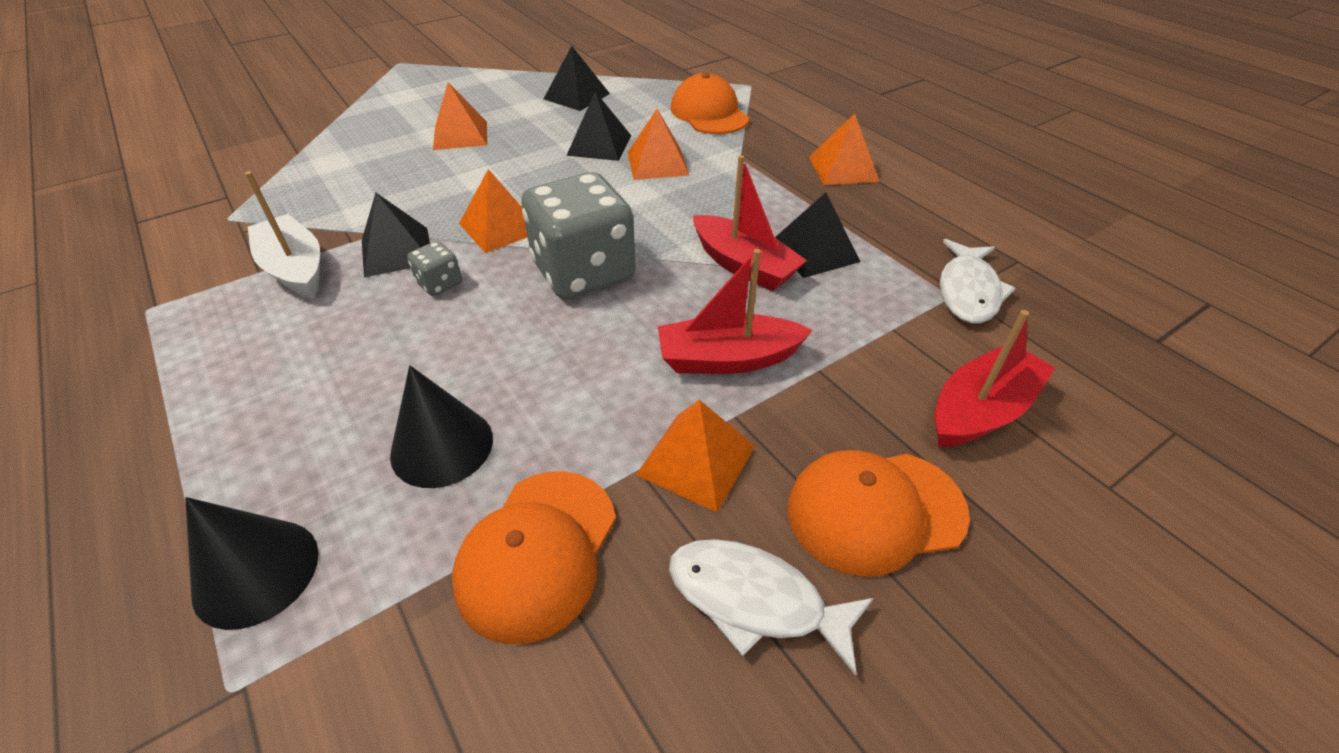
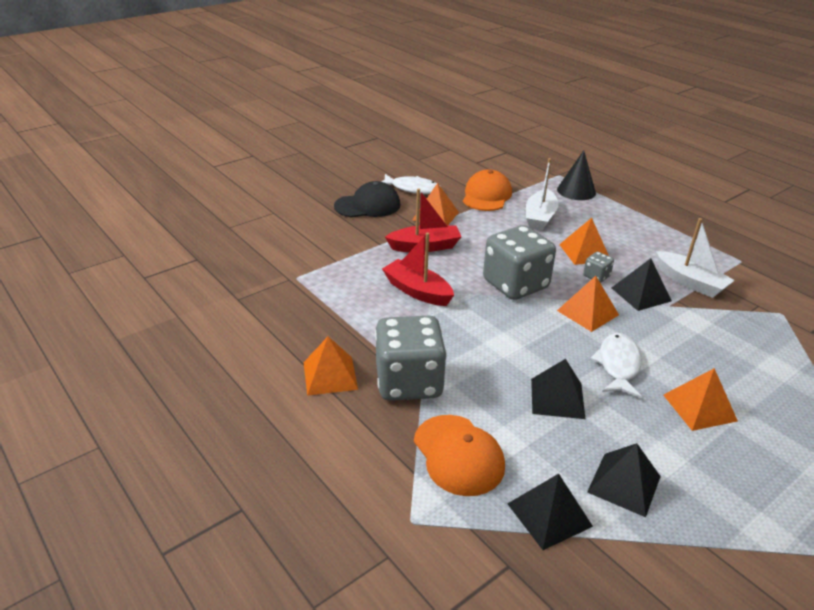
camera: 175 degrees right, 10 degrees down
(442, 446) = (540, 217): black cone -> white boat
(658, 163) = (495, 376): orange pyramid -> orange pyramid (584, 252)
(754, 161) = (409, 382): none -> grey dice
(814, 251) = (370, 301): black pyramid -> black pyramid (549, 514)
(875, 511) = (367, 205): orange cap -> black cap
(968, 291) = (283, 280): white fish -> white fish (618, 365)
(981, 410) = (310, 231): red boat -> none

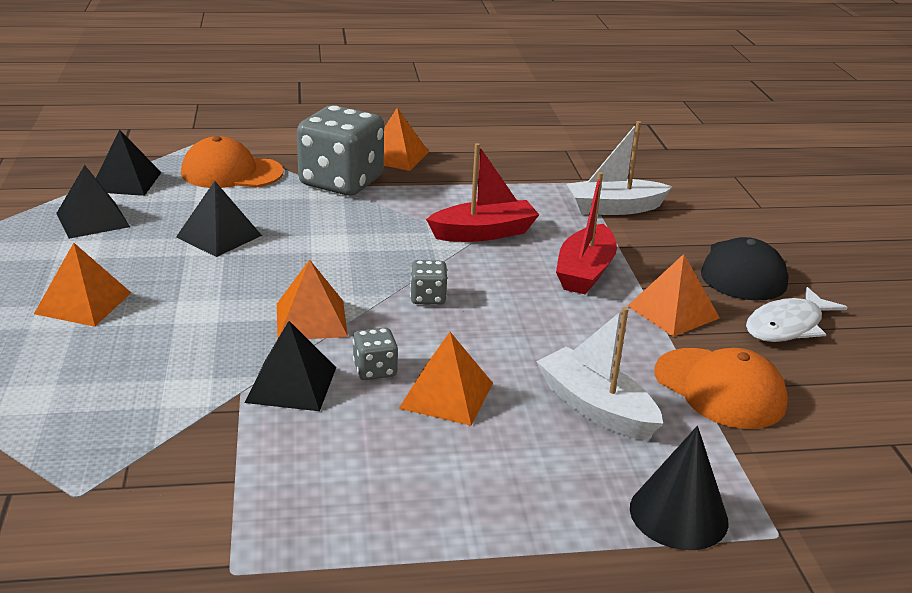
camera: 120 degrees right, 5 degrees down
(515, 284) = (428, 297): grey dice -> grey dice, size x0.43
(618, 365) = (205, 290): white fish -> none
(690, 282) = (257, 453): white boat -> white boat (614, 208)

